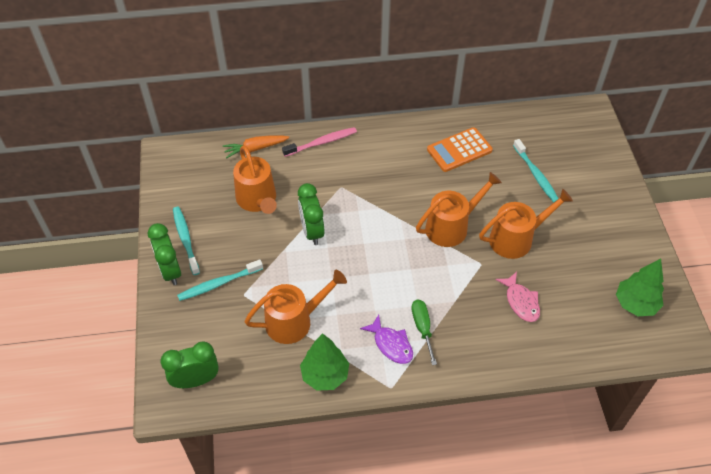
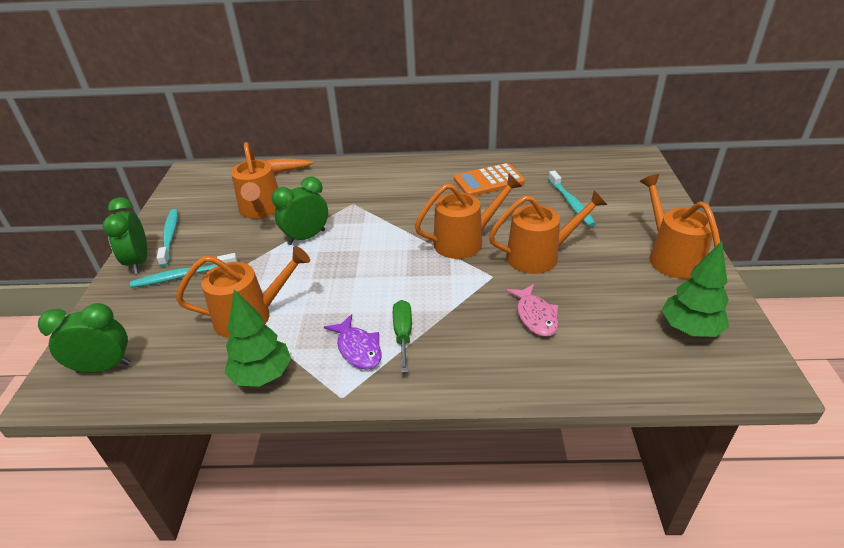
camera: 10 degrees right, 15 degrees down
(312, 231) = (306, 237): green clock -> green clock turned 60 degrees clockwise
(321, 142) = (346, 170): pink toothbrush -> none
(621, 232) = (671, 257): none -> orange watering can

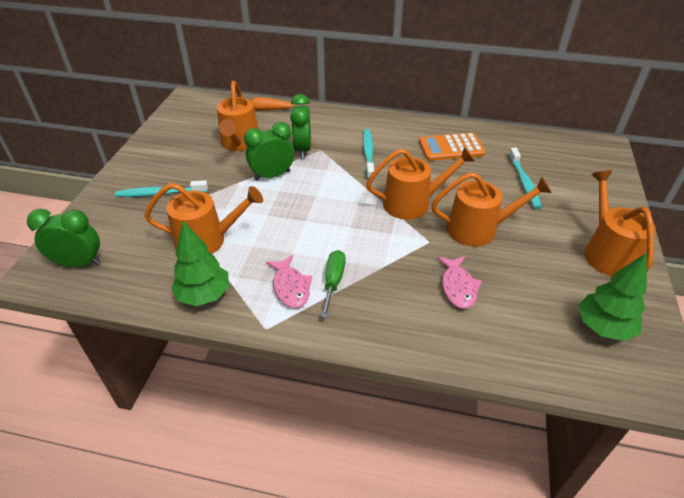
camera: 10 degrees right, 5 degrees up
(138, 262) = (127, 174): green clock -> green clock (302, 150)
(170, 237) = (157, 156): turquoise toothbrush -> turquoise toothbrush (368, 153)
(358, 348) = (290, 287): purple fish -> pink fish

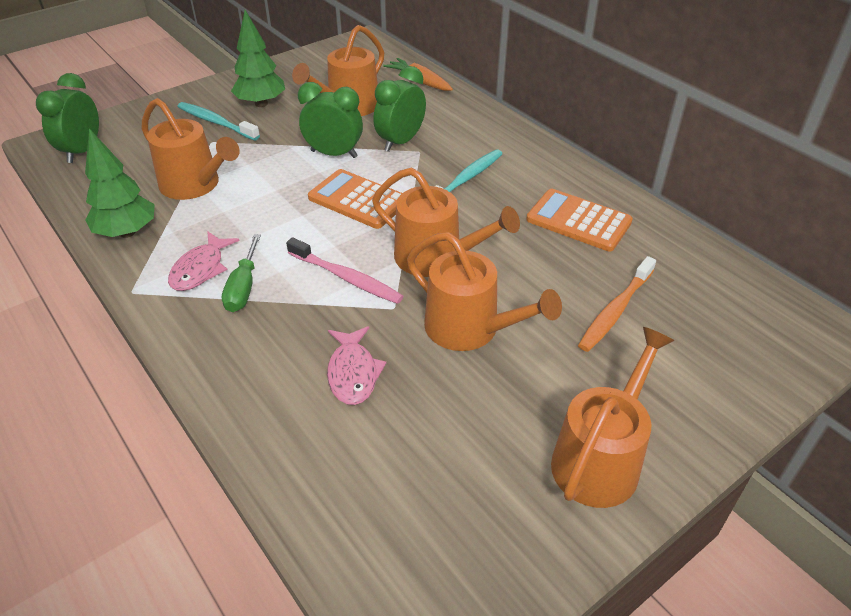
camera: 40 degrees right, 0 degrees up
(79, 263) = (82, 151): green clock -> green clock turned 120 degrees counterclockwise
(326, 195) = (358, 200): none -> orange calculator
(333, 281) = (243, 288): green screwdriver -> green screwdriver turned 135 degrees clockwise
(382, 241) = (346, 278): none -> pink toothbrush
(458, 287) = (353, 373): pink fish -> pink fish turned 45 degrees counterclockwise
(524, 182) = (615, 310): turquoise toothbrush -> orange toothbrush
(603, 327) = (453, 534): green tree -> green tree (261, 103)

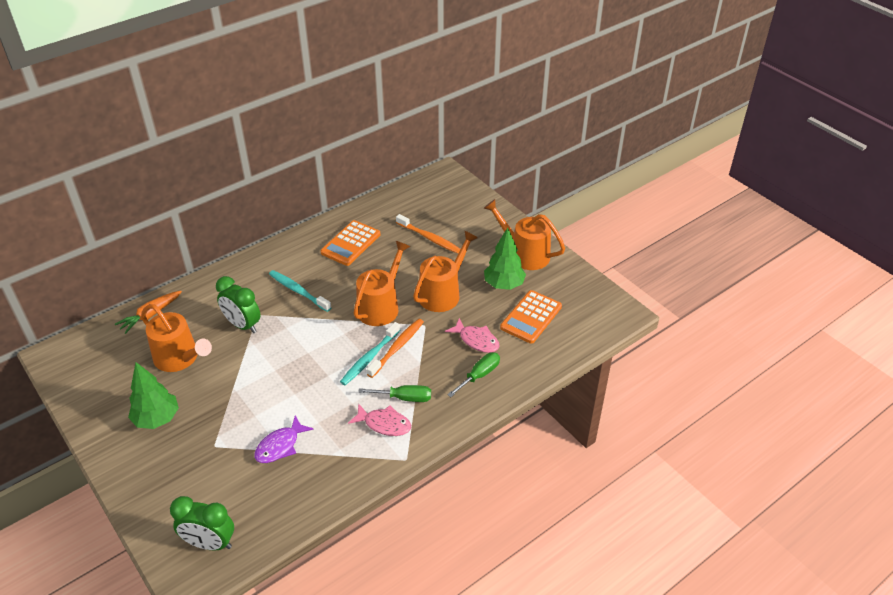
camera: 90 degrees left, 0 degrees up
(127, 232) = (338, 478): green tree -> green tree (504, 285)
(194, 185) = (280, 446): orange watering can -> purple fish
(216, 122) = (182, 447): turquoise toothbrush -> turquoise toothbrush (369, 358)
(271, 375) = (479, 375): none -> green screwdriver
(334, 154) = (251, 363): green clock -> none
(346, 278) = (397, 347): pink toothbrush -> orange toothbrush
(353, 373) = (476, 340): pink fish -> pink fish turned 45 degrees clockwise
(358, 200) = (314, 346): orange calculator -> orange calculator (531, 317)

